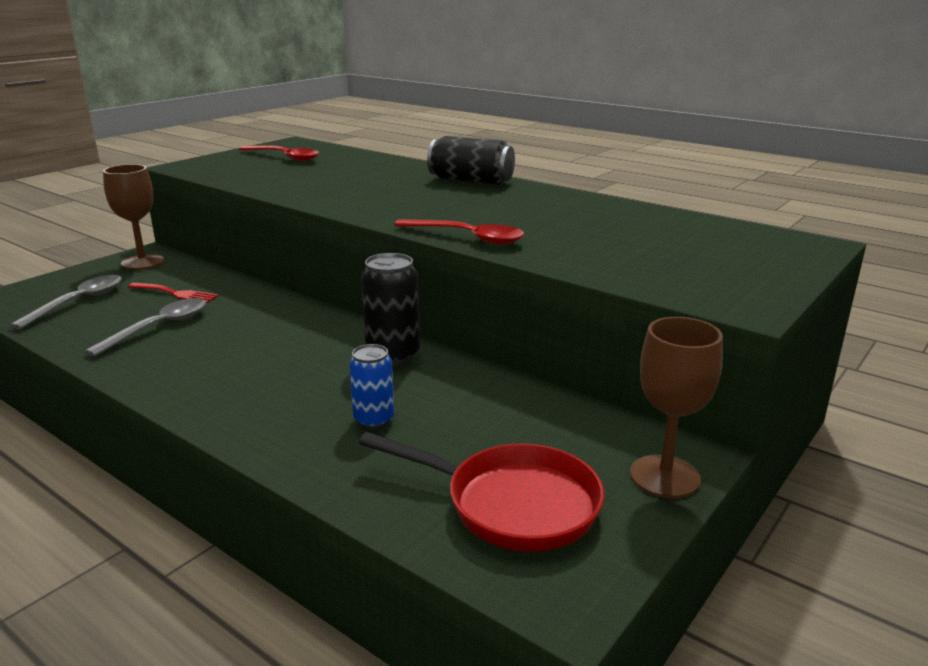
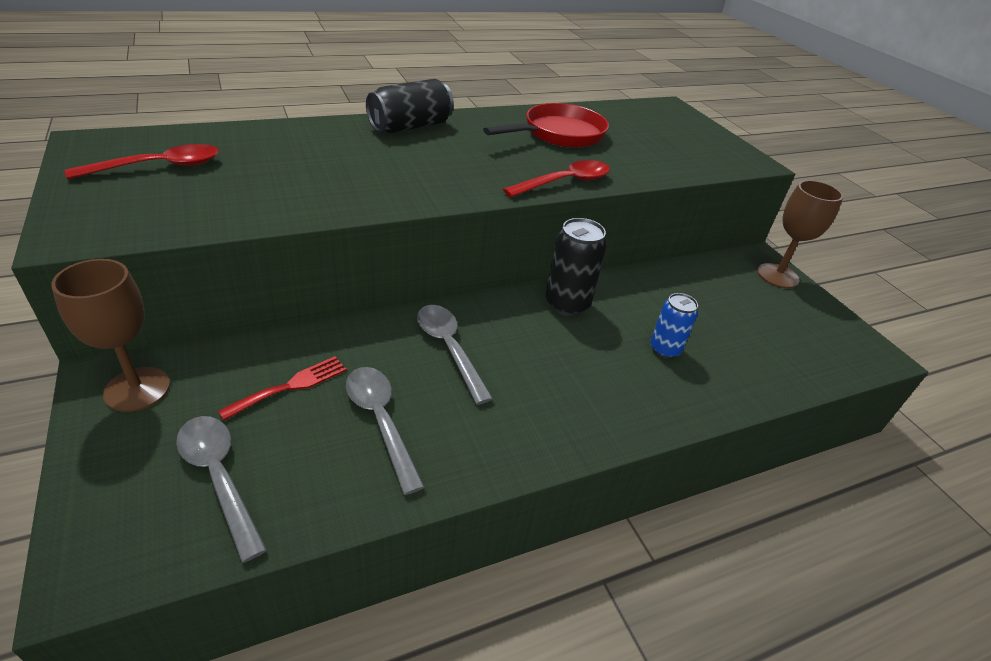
camera: 65 degrees left, 15 degrees up
(266, 326) = (449, 349): none -> grey spoon
(512, 504) = (789, 335): red pan -> red pan (559, 134)

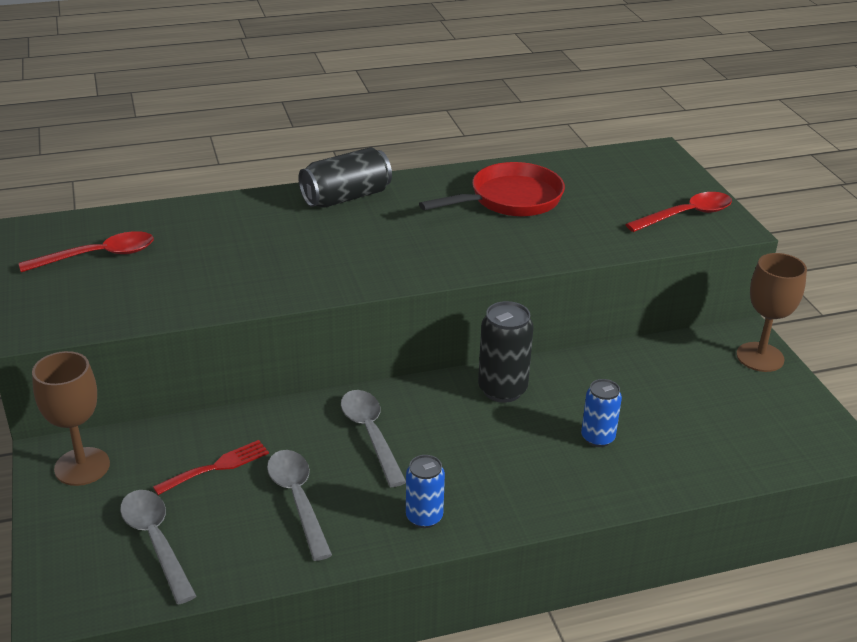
camera: 10 degrees right, 5 degrees down
(516, 437) = (424, 517): none -> blue can
(565, 182) = (500, 261): red spoon -> red spoon (686, 215)

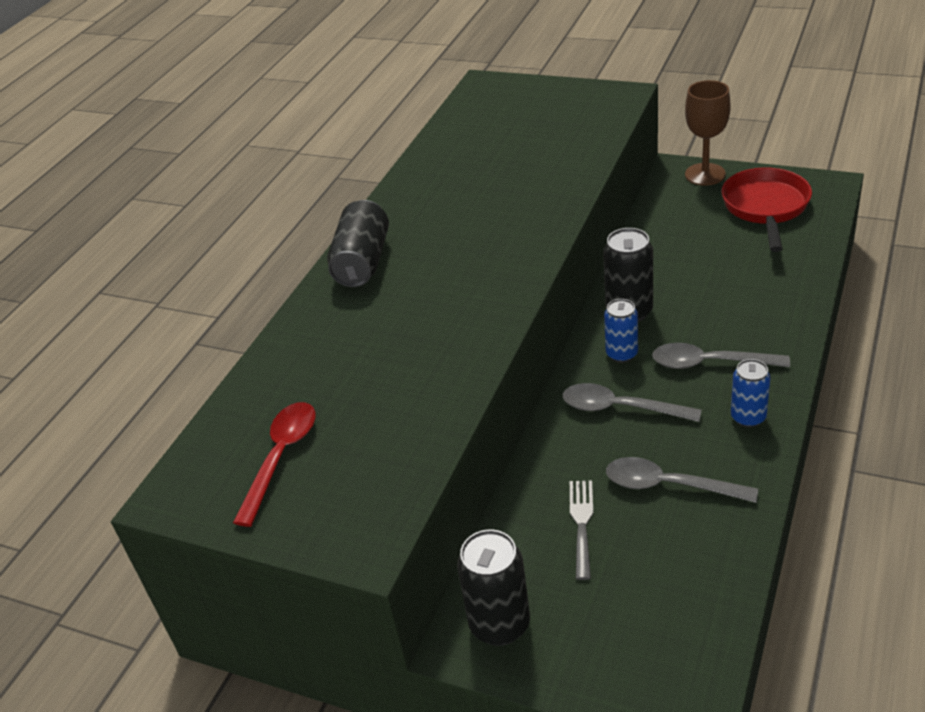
camera: 45 degrees left, 5 degrees up
(82, 466) = (499, 624): brown goblet -> black can
(156, 541) = (652, 603): grey spoon -> grey spoon (709, 363)
(217, 466) = (582, 523): red fork -> grey fork
(510, 200) = (470, 177): red pan -> red pan (766, 208)
(597, 438) = (728, 288): blue can -> blue can (622, 354)
(686, 215) = (585, 106): red spoon -> none

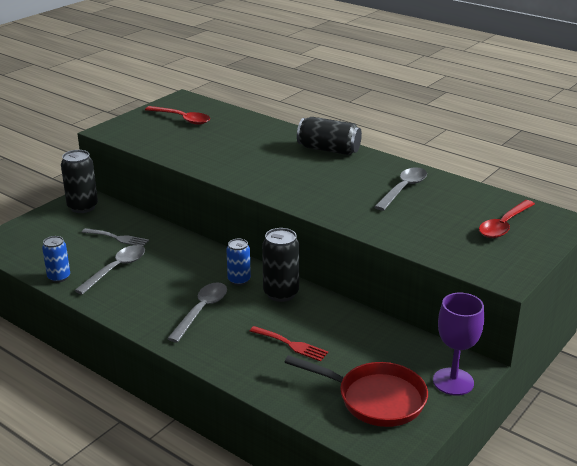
camera: 100 degrees right, 10 degrees down
(515, 110) = (504, 225): none -> red spoon
(620, 408) = (190, 268): grey spoon -> grey spoon (403, 189)
(705, 174) = (453, 381): brown goblet -> purple goblet
(723, 277) = (291, 344): none -> red fork
(748, 417) = (140, 310): blue can -> blue can (59, 277)

